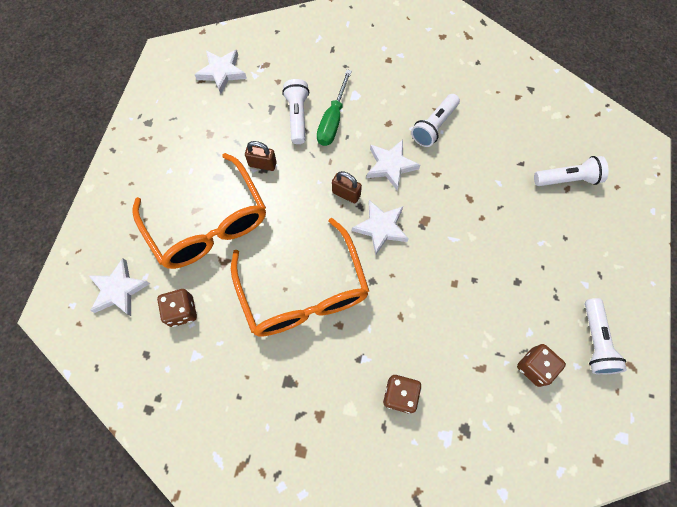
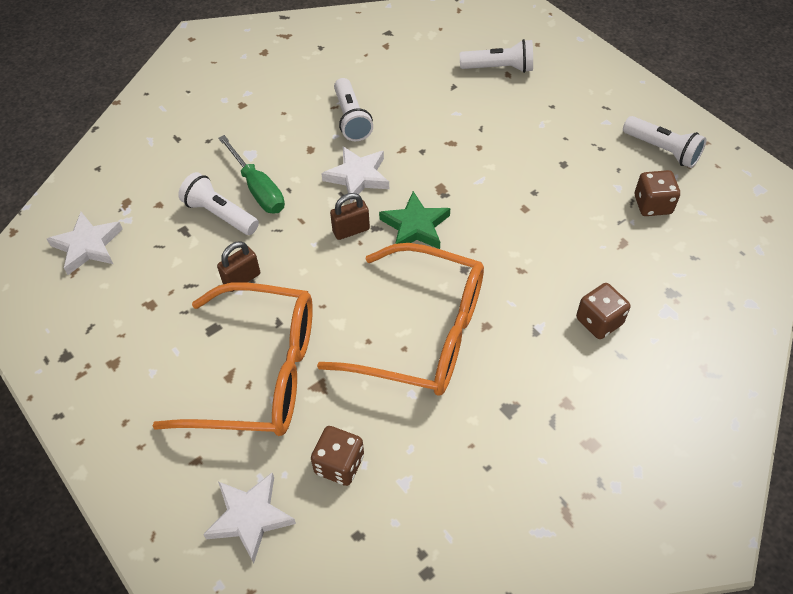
camera: 50 degrees left, 15 degrees down
(381, 228) = (415, 226): white star -> green star
(567, 179) = (499, 68): white flashlight -> white flashlight turned 60 degrees clockwise

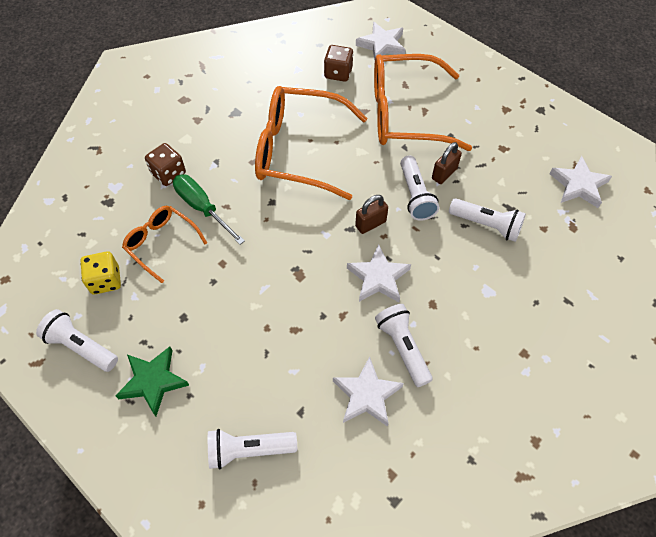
camera: 170 degrees right, 5 degrees up
(258, 189) = (464, 254): green screwdriver -> green screwdriver (202, 208)
(287, 256) = (415, 195): none -> white flashlight
(393, 91) = (366, 395): none -> white star
(415, 226) = (316, 234): green star -> green star (153, 381)
(595, 235) = (162, 244): none -> orange glasses
(652, 205) = (105, 280): brown dice -> yellow dice

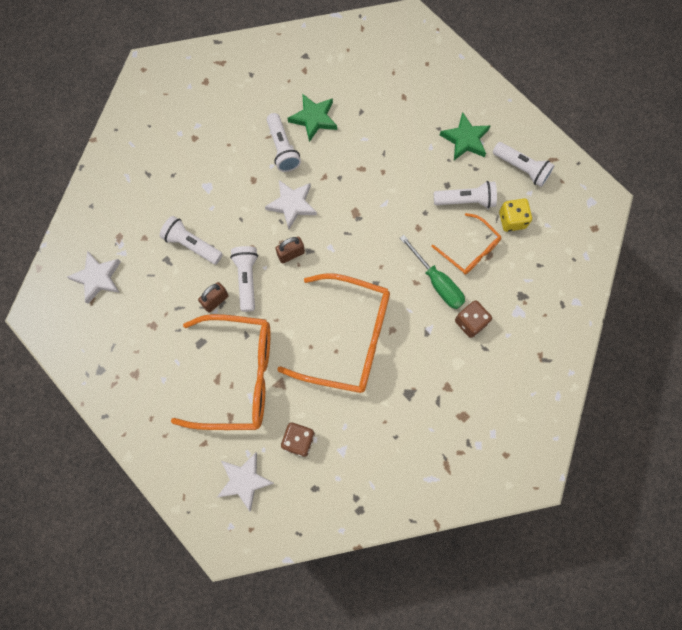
camera: 175 degrees left, 15 degrees up
(249, 450) = (396, 91): white flashlight -> white flashlight (466, 200)
(366, 395) = (314, 118): white star -> green star

